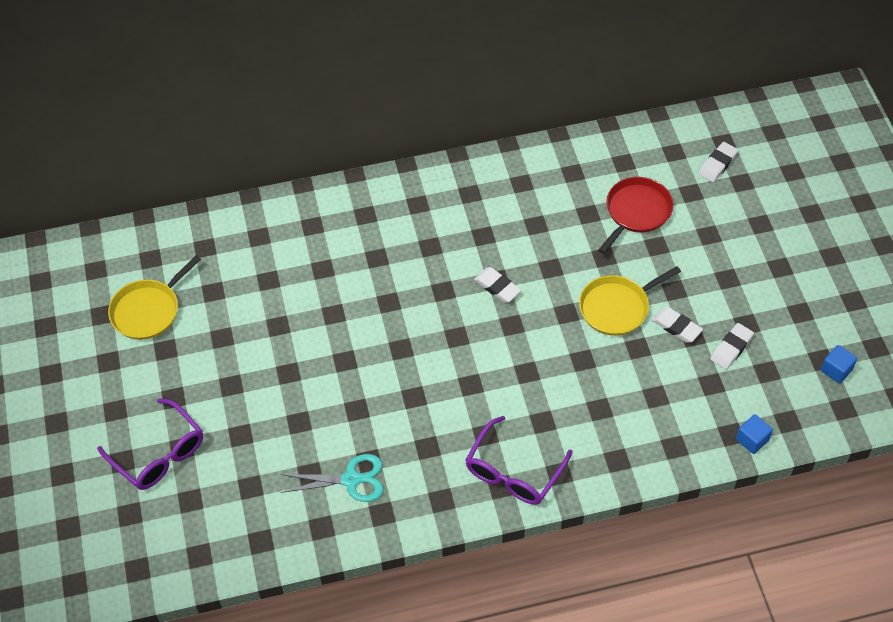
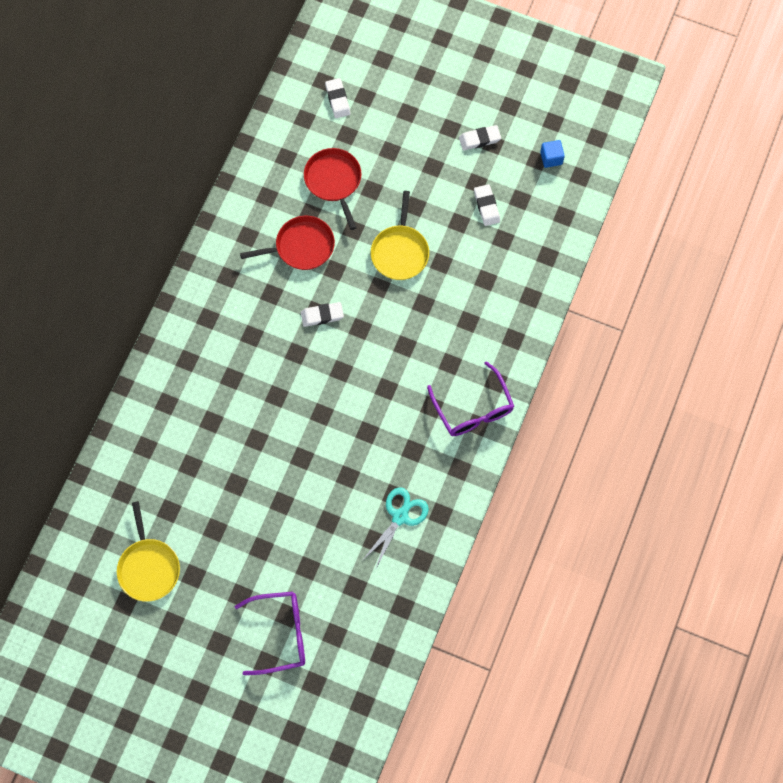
camera: 55 degrees left, 15 degrees up
(549, 228) = (301, 246): none -> red pan
(676, 327) = (444, 227): white eraser -> white eraser (479, 139)
(752, 440) = (561, 247): blue cube -> none

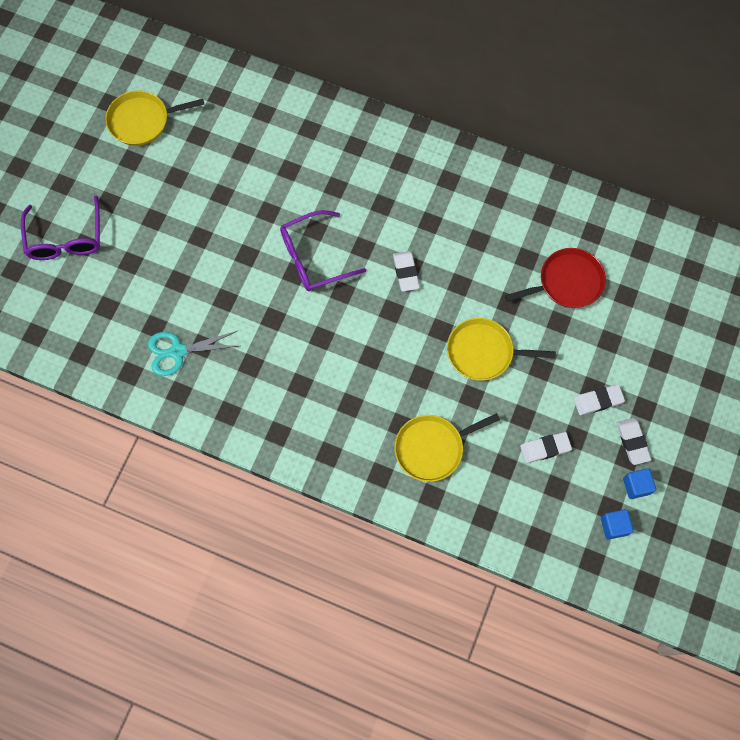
camera: 90 degrees right, 0 degrees up
(301, 246) = (486, 250): red pan -> none
(337, 100) = (670, 285): white eraser -> white eraser (598, 401)
(400, 517) = (178, 351): turquoise scissors -> turquoise scissors turned 135 degrees clockwise
(473, 409) = (296, 429): purple glasses -> purple glasses (313, 258)
(488, 295) = (432, 448): none -> yellow pan
(517, 139) = (636, 486): none -> blue cube

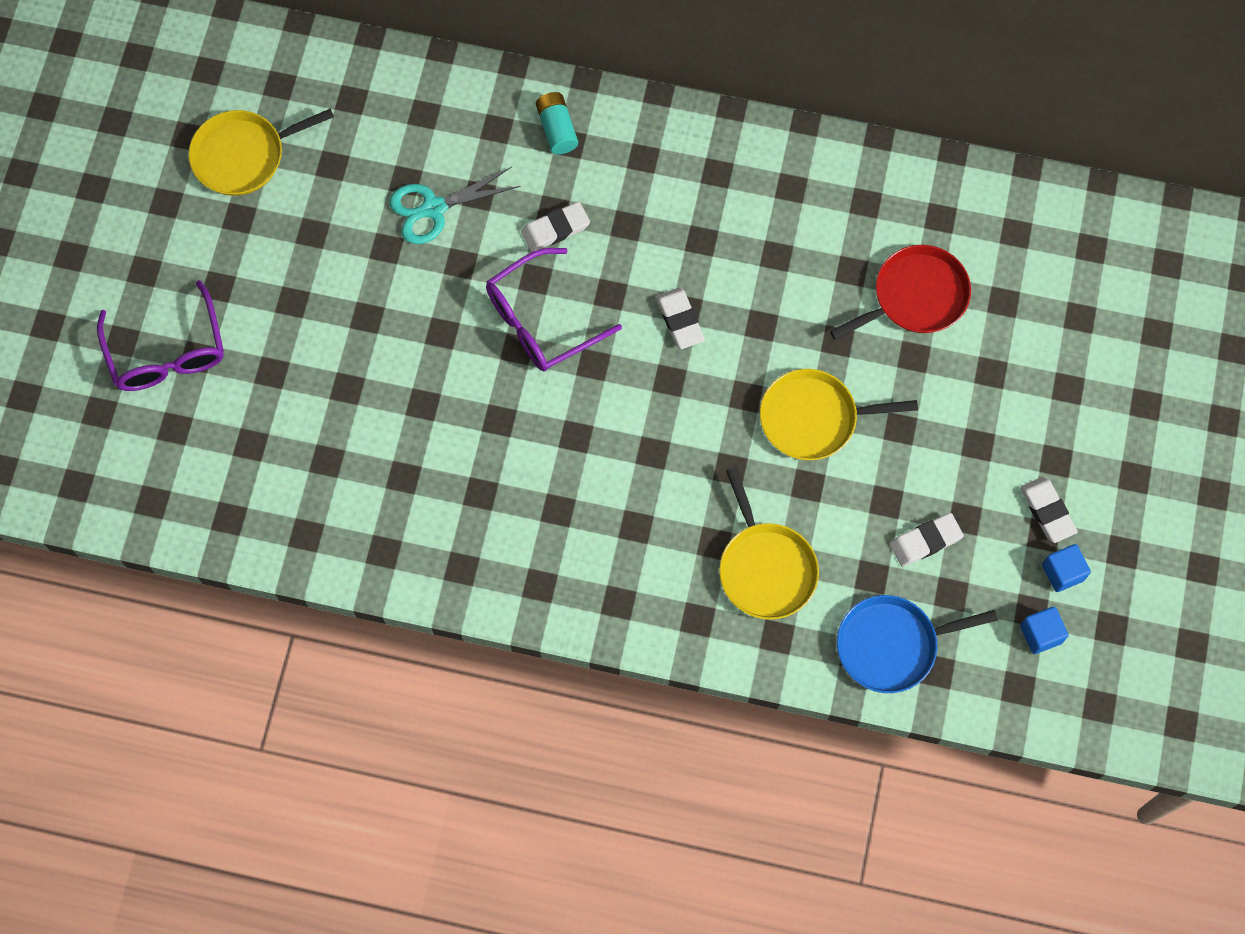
camera: 10 degrees left, 0 degrees up
(178, 351) = (370, 491): turquoise scissors -> turquoise scissors (434, 208)
(348, 135) = (557, 129): none -> turquoise battery
(432, 448) = (765, 568): yellow pan -> yellow pan turned 75 degrees counterclockwise
(509, 516) = (892, 645): none -> blue pan
(598, 401) = (989, 461): white eraser -> white eraser (555, 229)

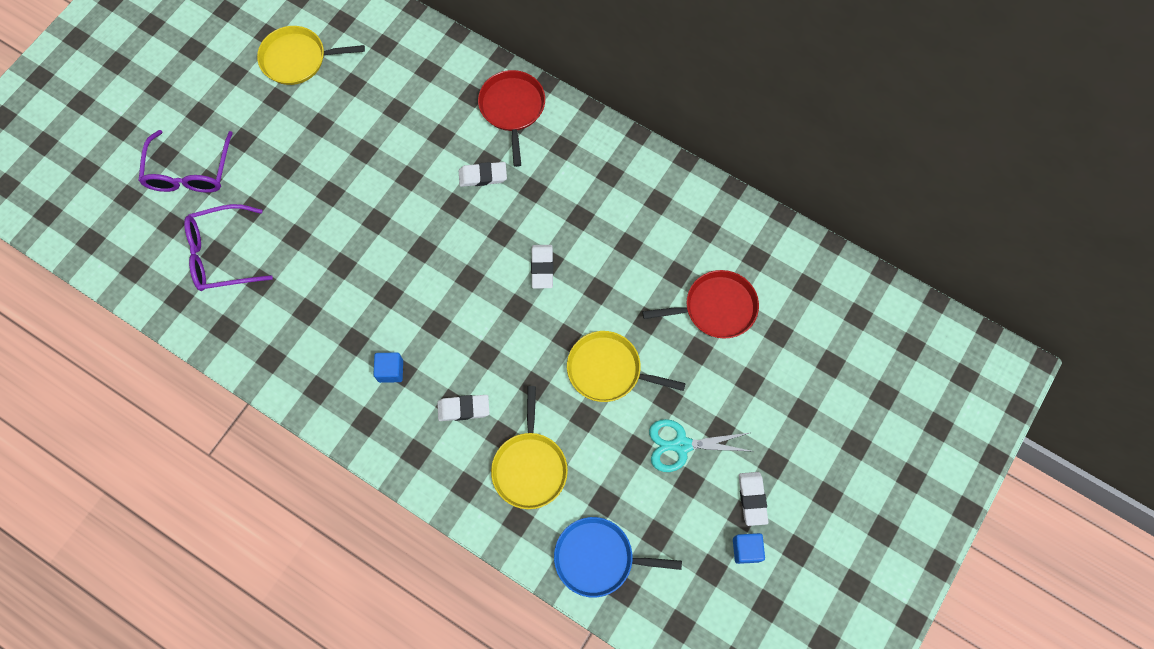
camera: 20 degrees right, 0 degrees up
(434, 208) = (407, 135): turquoise scissors -> turquoise scissors (681, 445)
(541, 321) = (446, 235): purple glasses -> purple glasses (222, 254)
(557, 129) = (512, 109): turquoise battery -> red pan
(925, 541) = (653, 489): white eraser -> white eraser (463, 409)
(1040, 634) = (712, 590): blue cube -> blue cube (390, 371)

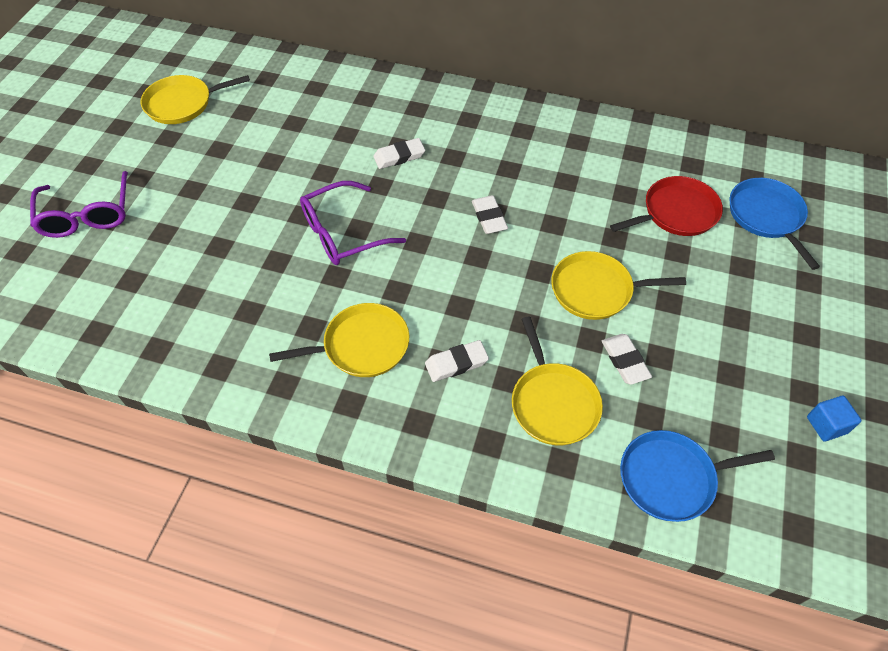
camera: 15 degrees left, 15 degrees down
(222, 254) = (139, 280): purple glasses -> purple glasses (342, 233)
(390, 371) = (361, 346): blue cube -> yellow pan
(512, 109) = (408, 100): red pan -> none
(681, 445) = (705, 340): turquoise scissors -> none
(752, 499) = (805, 373): white eraser -> white eraser (625, 361)
(798, 334) = (767, 216): none -> blue pan

